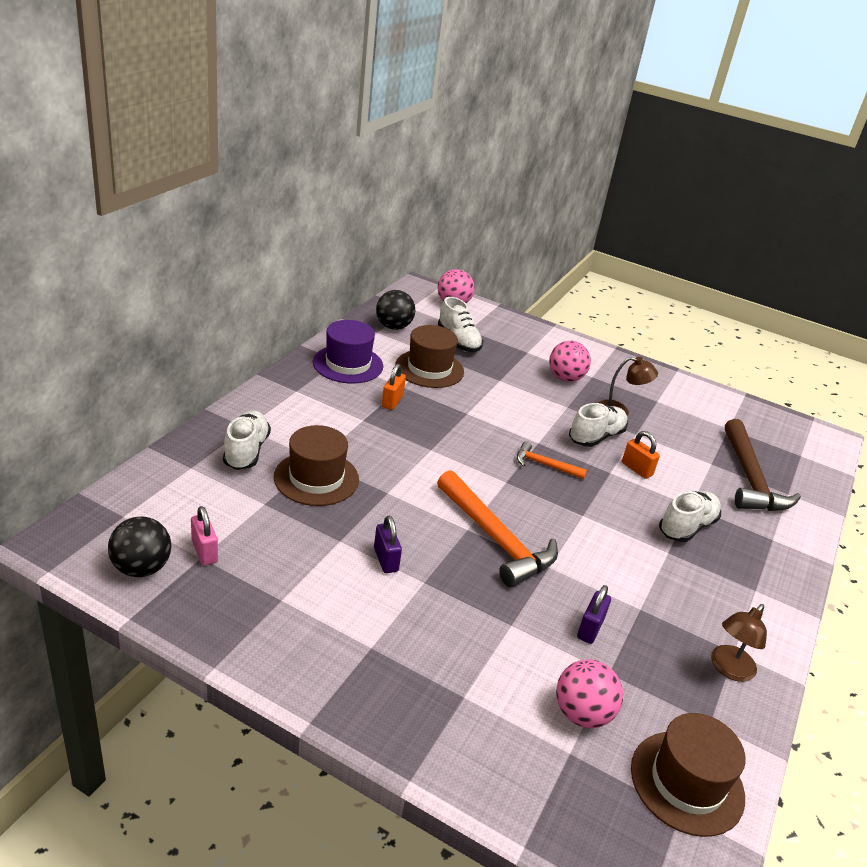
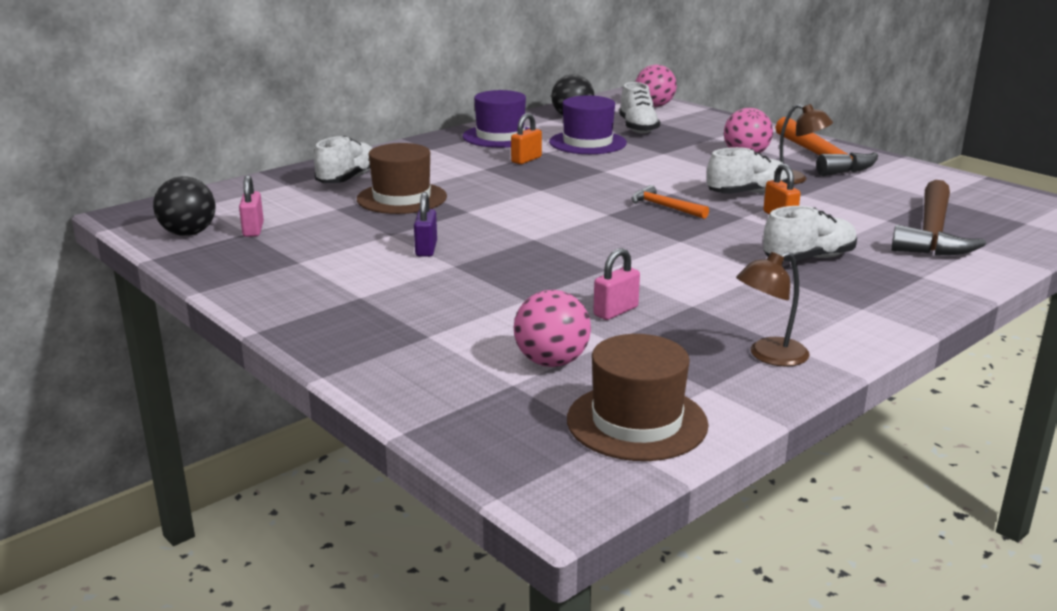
camera: 25 degrees right, 10 degrees down
(429, 369) = (587, 143): brown hat -> purple hat
(495, 538) = (560, 246): orange hammer -> orange hammer (821, 157)
(590, 629) = (616, 311): purple padlock -> pink padlock

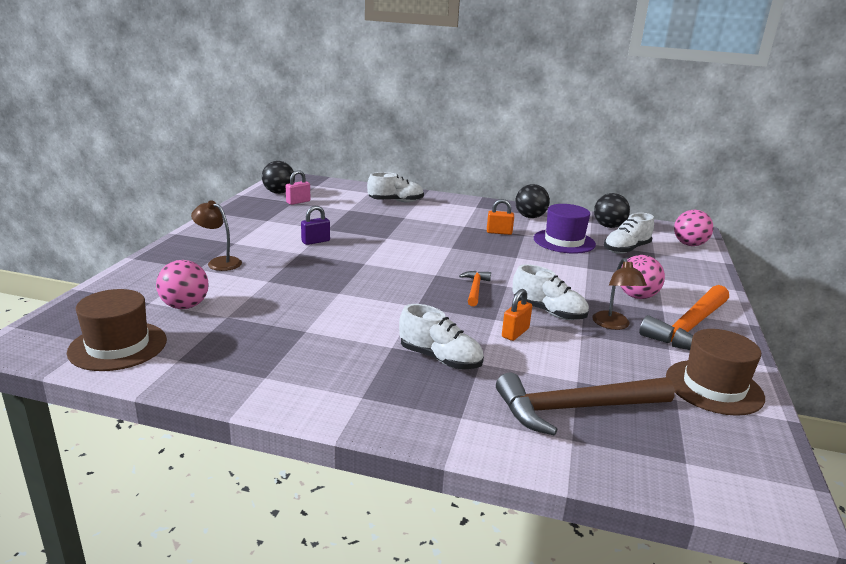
camera: 55 degrees right, 0 degrees up
(402, 198) = (384, 219): brown hat -> brown hat (714, 387)
(500, 136) = (530, 217): purple hat -> black ball
(616, 311) = (273, 309): pink padlock -> none
(769, 356) = (242, 372): brown lamp -> brown lamp (219, 262)

